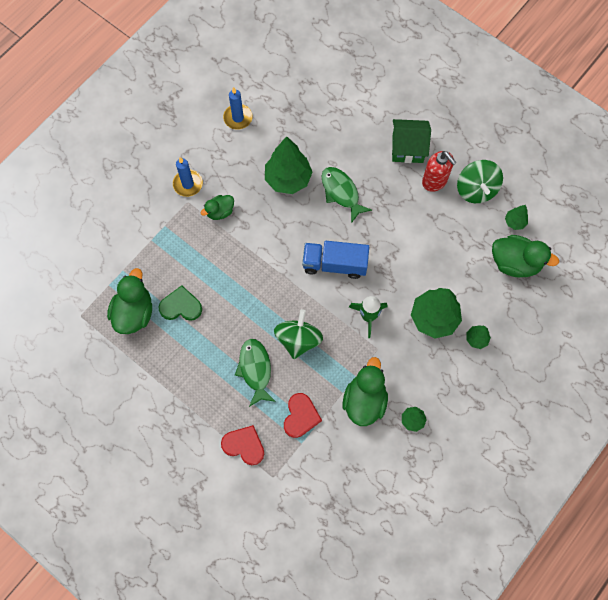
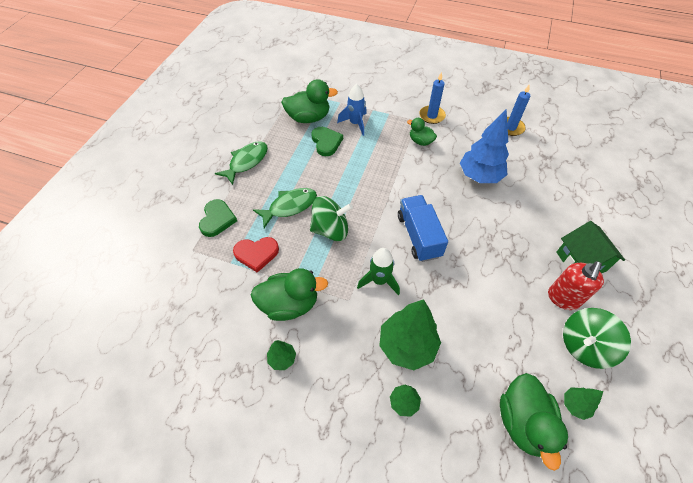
camera: 70 degrees right, 15 degrees down
(165, 266) = (355, 123): none -> blue rocket
(244, 445) = (217, 219): red heart -> green heart
(288, 179) = (479, 176): green tree -> blue tree
(341, 192) = (494, 219): green fish -> green fish (246, 162)

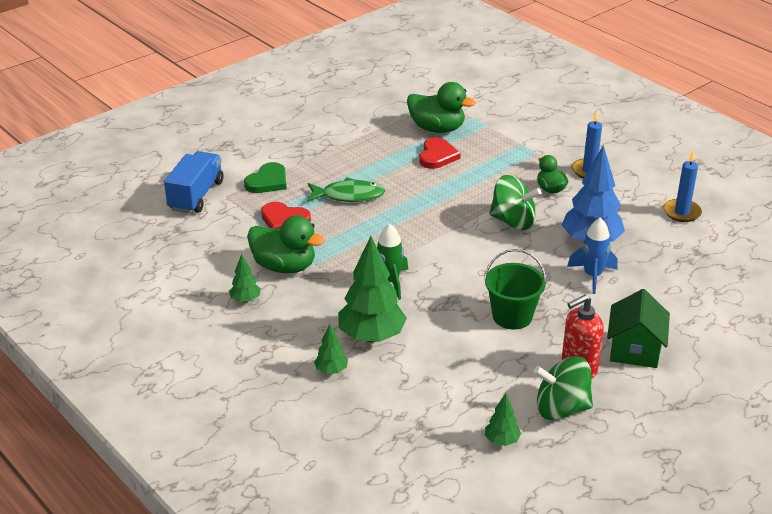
camera: 30 degrees right, 20 degrees down
(246, 162) = (335, 145): green fish -> none
(326, 142) = (437, 156): green heart -> red heart
(331, 229) = (375, 227): green spinning top -> green spinning top (513, 221)
(355, 123) = (487, 150): blue rocket -> blue rocket (592, 276)
(419, 236) = (466, 264): blue truck -> blue truck (196, 196)
(485, 271) = (512, 316): none -> green bucket
(523, 422) = (435, 429): green duck -> none

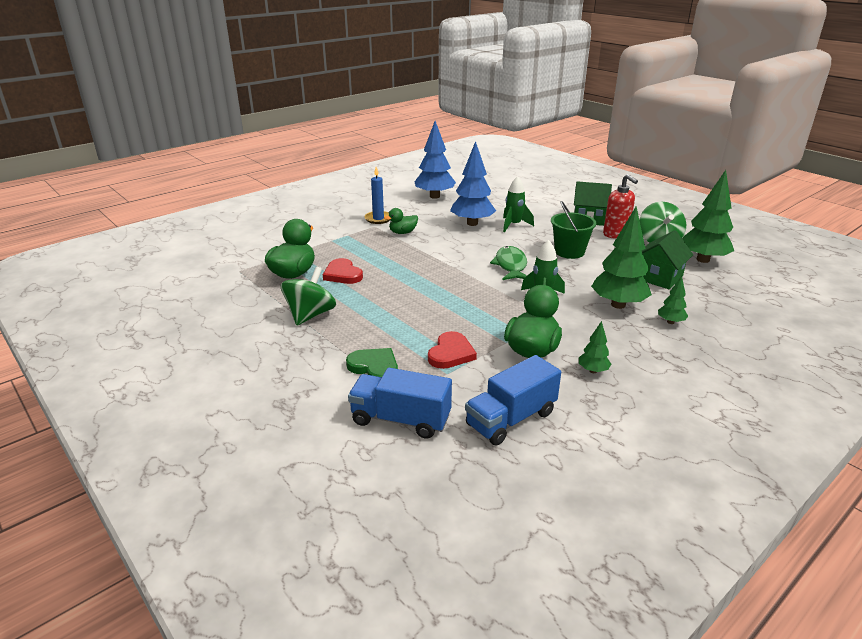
camera: 90 degrees left, 5 degrees down
(185, 247) = (511, 419): none -> blue truck
(349, 196) = (407, 317): green fish -> green fish (510, 265)
(437, 156) = (342, 274): red heart -> red heart turned 135 degrees counterclockwise
(443, 384) = (658, 277): none -> green house
(501, 441) = (703, 260): green tree -> green tree, size x2.09
(513, 221) = (448, 247): green spinning top -> green spinning top (310, 315)
(592, 276) = (513, 225): blue rocket -> green rocket
(681, 212) = (434, 196): blue candle -> blue tree

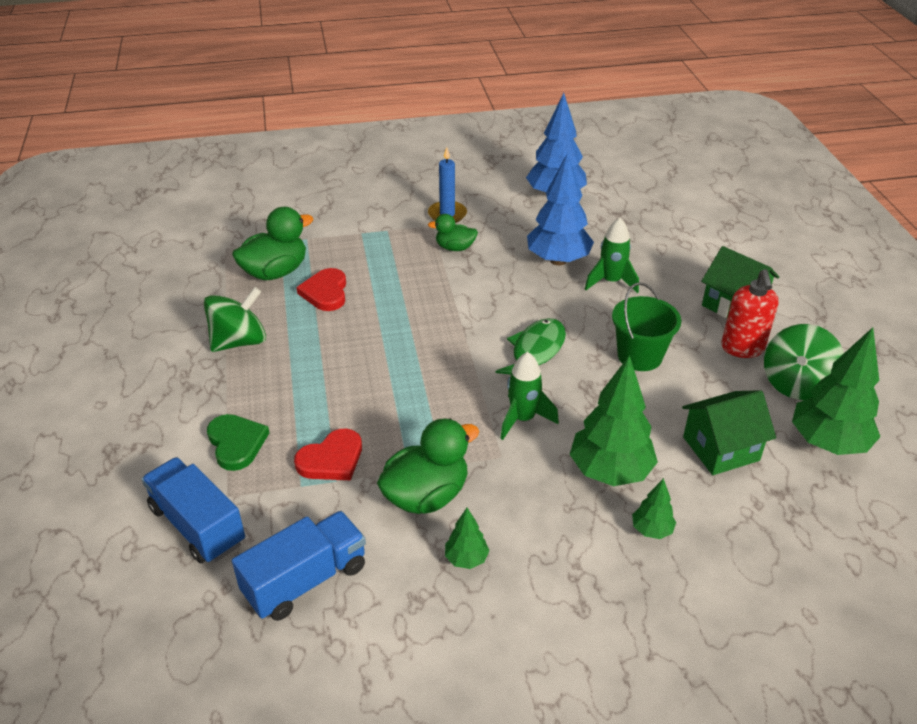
camera: 30 degrees right, 10 degrees up
(511, 419) = (305, 580): blue truck -> blue truck turned 150 degrees clockwise

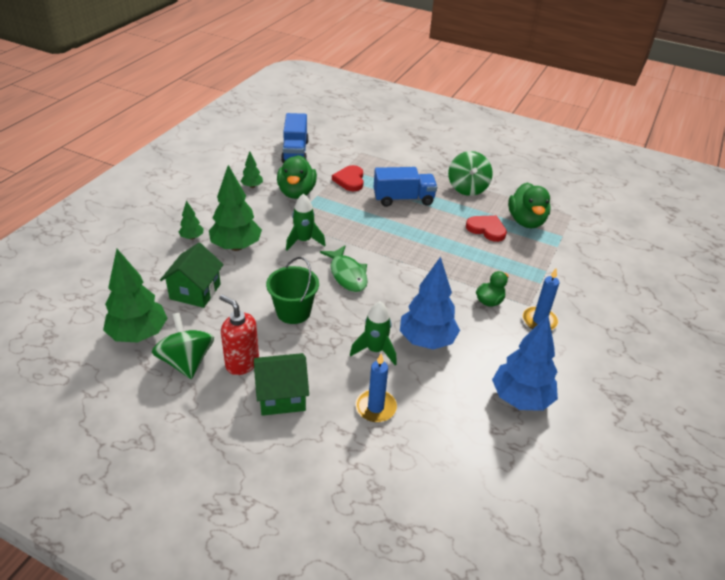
camera: 125 degrees right, 0 degrees up
(198, 525) = (353, 141): blue truck -> blue truck (403, 199)
(236, 443) = (390, 163): green heart -> none
(667, 254) = (375, 407): none -> blue candle

